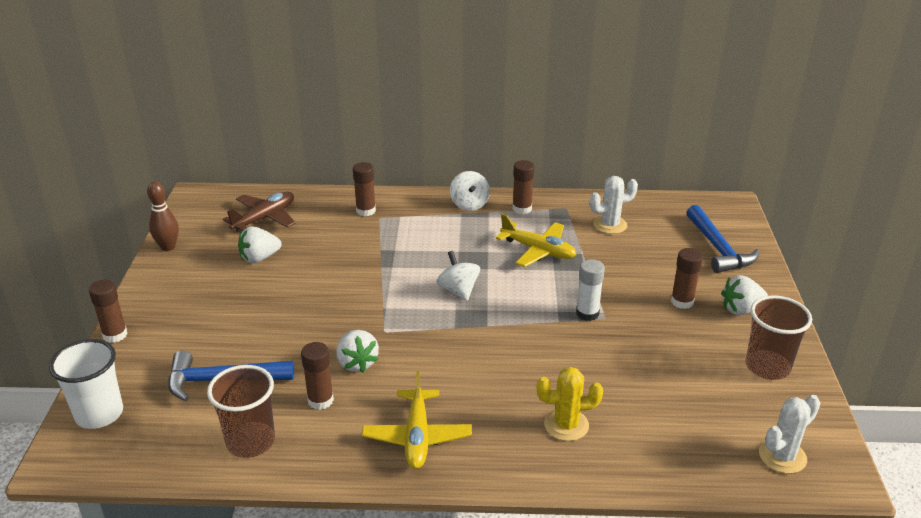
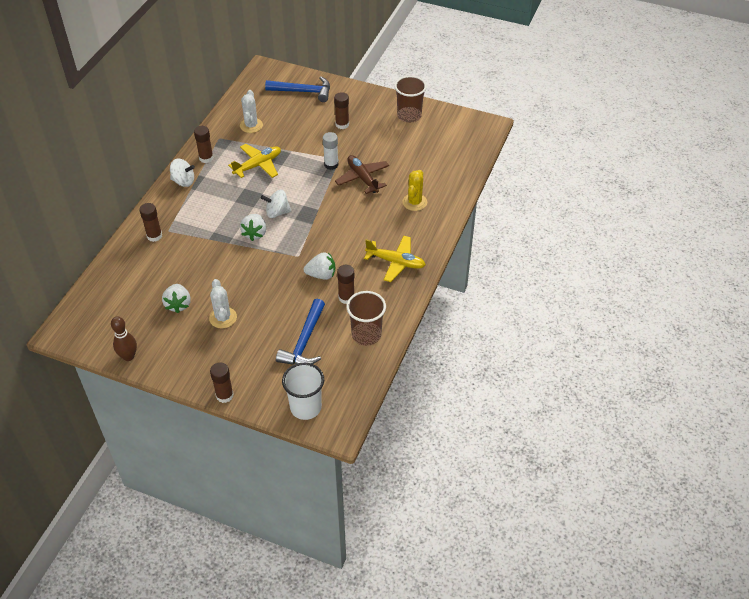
camera: 70 degrees left, 15 degrees up
(265, 218) = (126, 294): brown plane -> brown plane (362, 178)
(741, 309) = (361, 106): white strawberry -> white strawberry (255, 233)
(782, 456) = (469, 137): white cactus -> white cactus (223, 318)

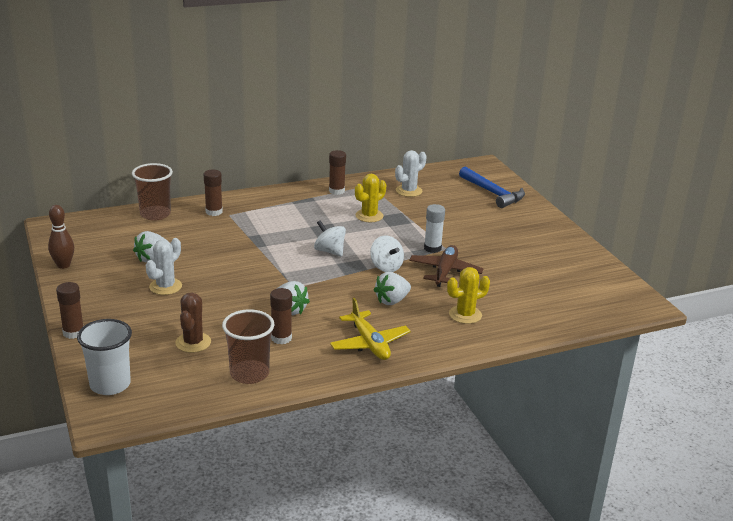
camera: 45 degrees right, 20 degrees down
(183, 181) = (294, 194): white spinning top -> white spinning top (386, 267)
(255, 233) = (287, 253): white strawberry -> white strawberry (392, 301)
(258, 165) = (369, 216): yellow plane -> yellow cactus
(304, 342) = (193, 342): blue hammer -> brown cactus
(342, 124) = (491, 229): brown glue stick -> none
(409, 116) = (569, 256): brown cup -> brown cup (155, 214)

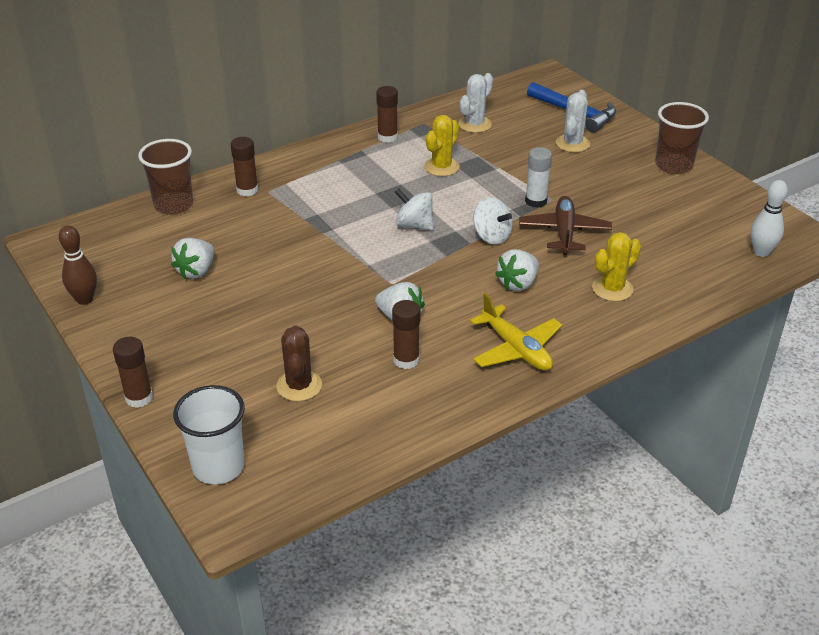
camera: 10 degrees left, 10 degrees up
(165, 286) = (230, 309): white cactus -> white cactus (572, 144)
(249, 374) = (388, 418): brown cup -> brown cup (673, 165)
(600, 307) = (761, 252): none -> white bowling pin

